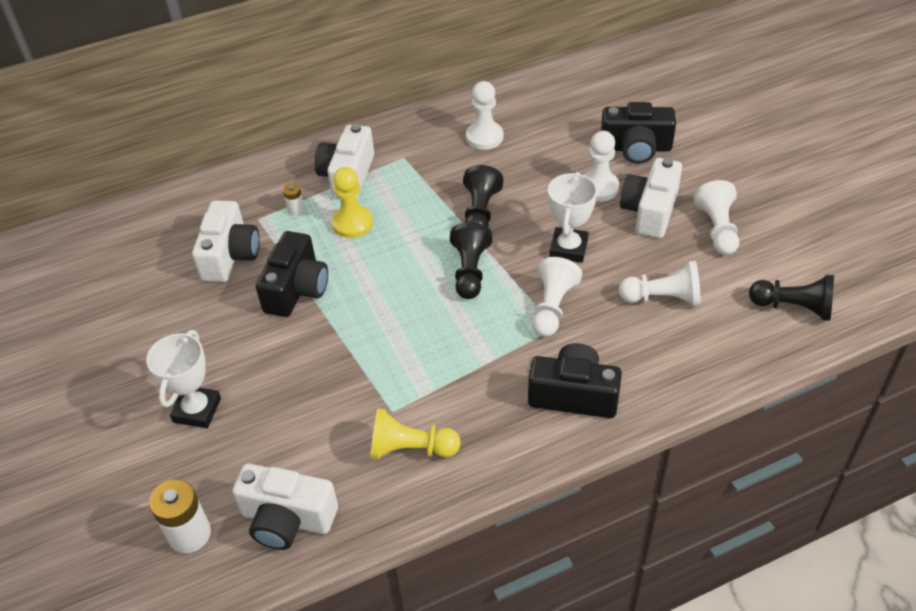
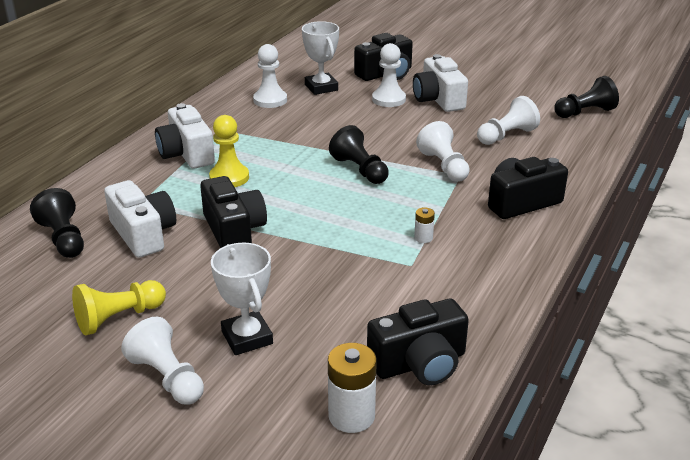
camera: 40 degrees left, 15 degrees down
(287, 519) = (419, 363): white camera -> black camera
(296, 209) = (167, 187): white battery -> white battery (423, 238)
(410, 448) = (454, 278): yellow pawn -> yellow pawn (119, 318)
(480, 212) = (323, 138): black pawn -> black pawn (63, 239)
(568, 248) = (412, 134): white trophy -> white trophy (321, 87)
(717, 229) = (491, 94): white pawn -> white pawn (167, 378)

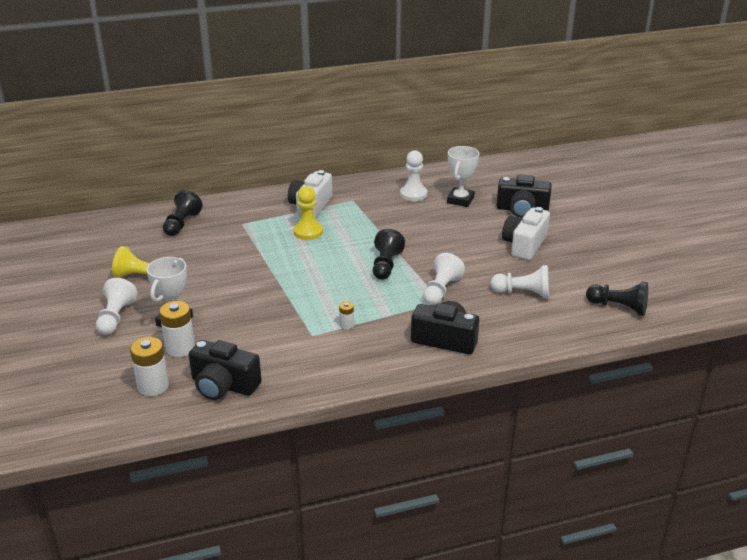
camera: 45 degrees right, 0 degrees up
(143, 234) = (217, 241): white camera -> none
(234, 230) = (260, 263): black camera -> none
(306, 359) = (180, 348): none -> white battery
(388, 99) = (490, 229): white pawn -> none

